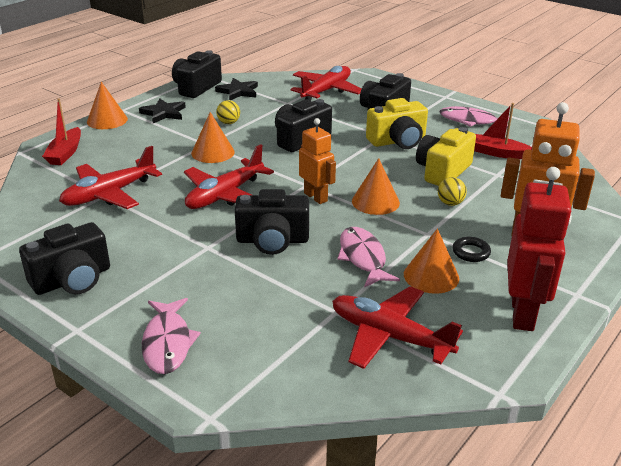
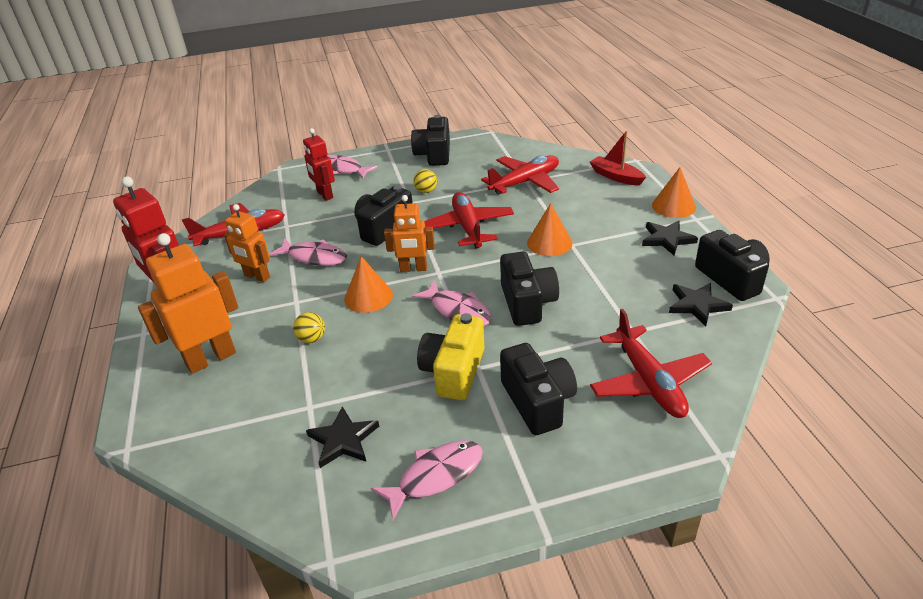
camera: 130 degrees right, 5 degrees up
(109, 194) = (525, 182): red plane -> red plane turned 60 degrees clockwise
(228, 123) = (609, 271): yellow ball -> yellow ball (426, 191)
(245, 320) = (324, 195): none -> red robot
(341, 160) = (458, 311): none -> pink fish
(431, 276) = (257, 277): orange cone -> orange robot
(442, 171) = (362, 368): yellow camera -> none
(471, 252) = (248, 310): black ring -> none
(496, 153) = (343, 440): red boat -> black star

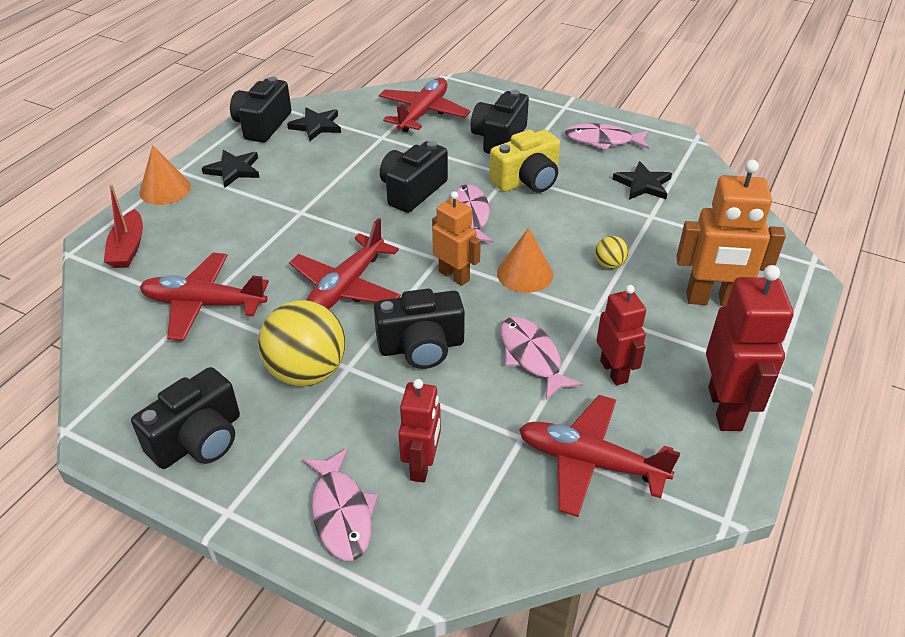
camera: 140 degrees left, 5 degrees up
(257, 277) = (614, 371): orange robot -> red robot
(426, 191) = (307, 372): yellow ball -> yellow ball, size x2.23
(549, 243) = (312, 224): orange cone -> none

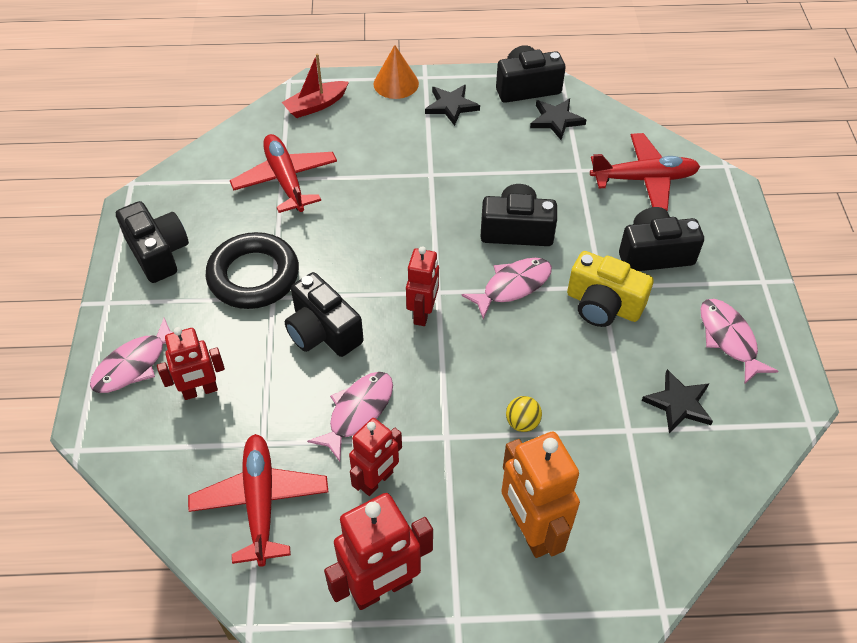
camera: 60 degrees right, 10 degrees up
(198, 439) = (158, 253): black camera -> black camera turned 135 degrees counterclockwise
(307, 372) = (253, 276): yellow ball -> black ring
(346, 287) = (359, 250): red plane -> none
(454, 276) = (423, 313): orange robot -> red robot
(525, 273) = (462, 362): orange cone -> none

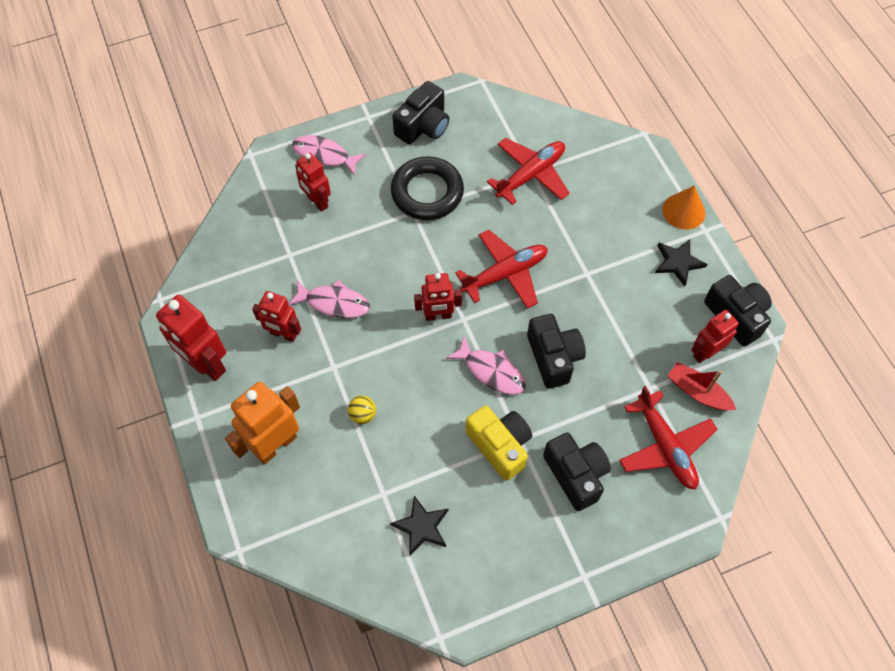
camera: 70 degrees right, 10 degrees up
(260, 502) = (246, 271): red plane -> red plane (505, 274)
(316, 105) = (624, 163): red boat -> red boat (697, 392)
(323, 331) = (394, 255): black camera -> none
(556, 120) = (705, 352): black star -> red robot
(603, 305) = (500, 445): yellow camera -> yellow camera turned 135 degrees clockwise
(729, 339) = (504, 556): pink fish -> none

